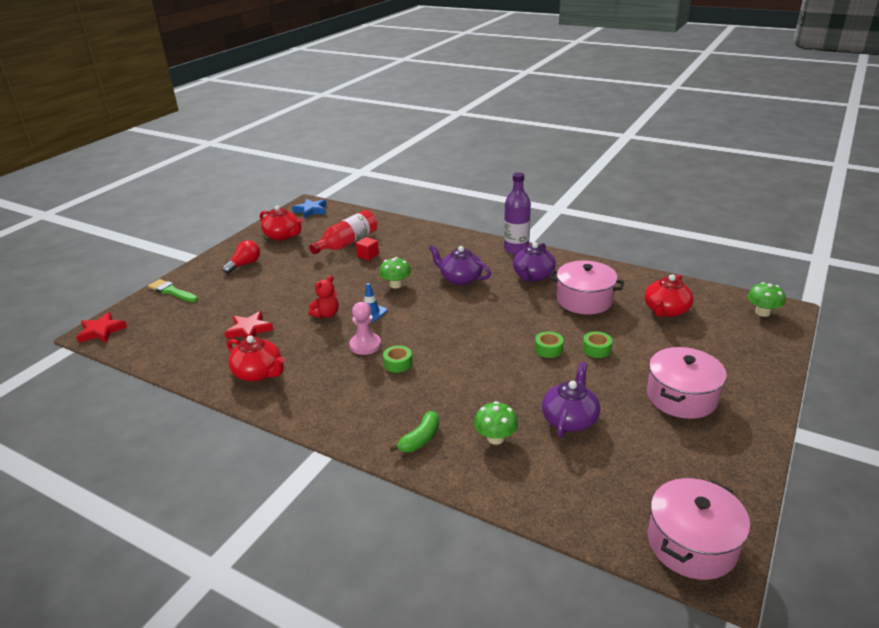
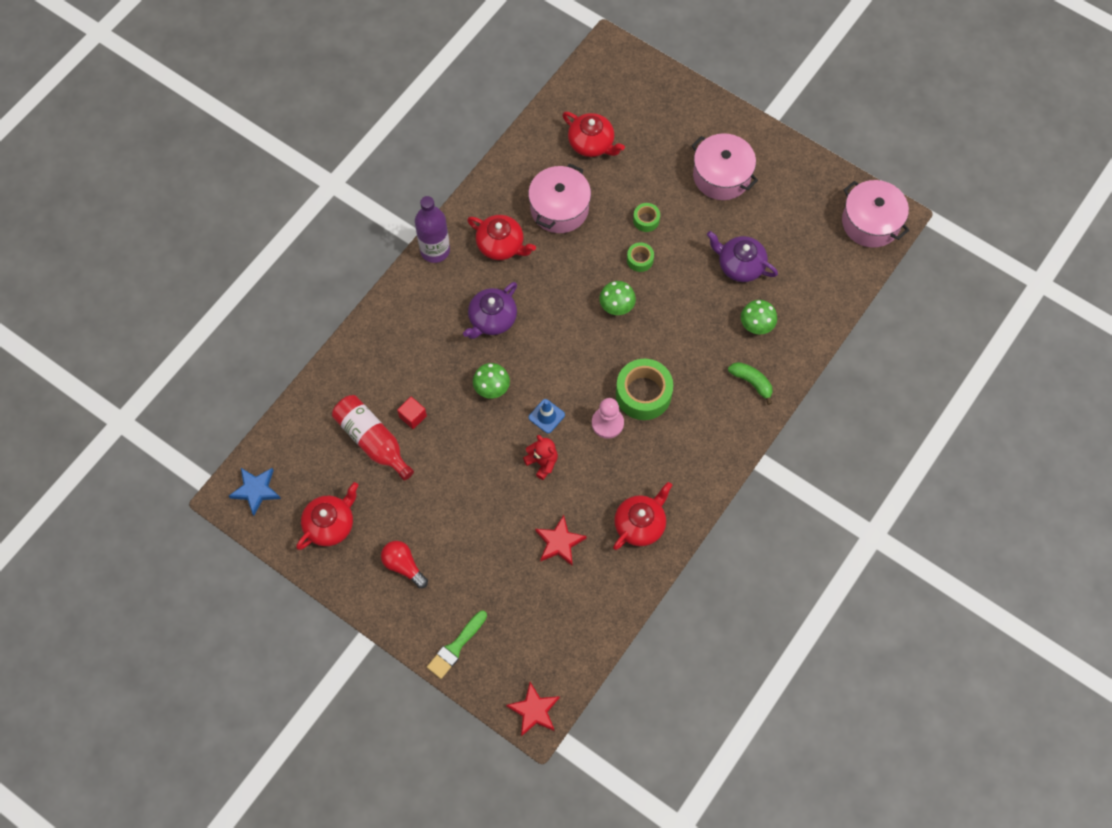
camera: 85 degrees left, 35 degrees up
(398, 363) = (643, 394): green tape -> green tape, size x2.01
(533, 276) = (501, 245): purple teapot -> red teapot
(762, 312) = (609, 67): green mushroom -> green mushroom (616, 306)

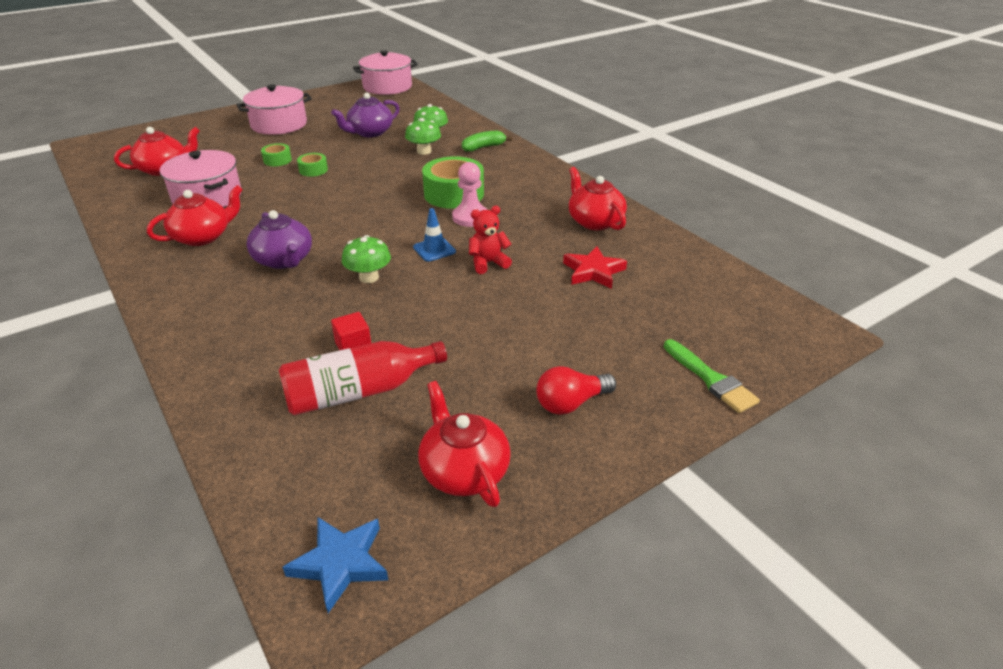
camera: 70 degrees left, 30 degrees down
(435, 250) = (150, 281): purple bottle -> none
(534, 710) = (810, 332): red star -> none
(616, 306) = (348, 189): green mushroom -> green mushroom (424, 151)

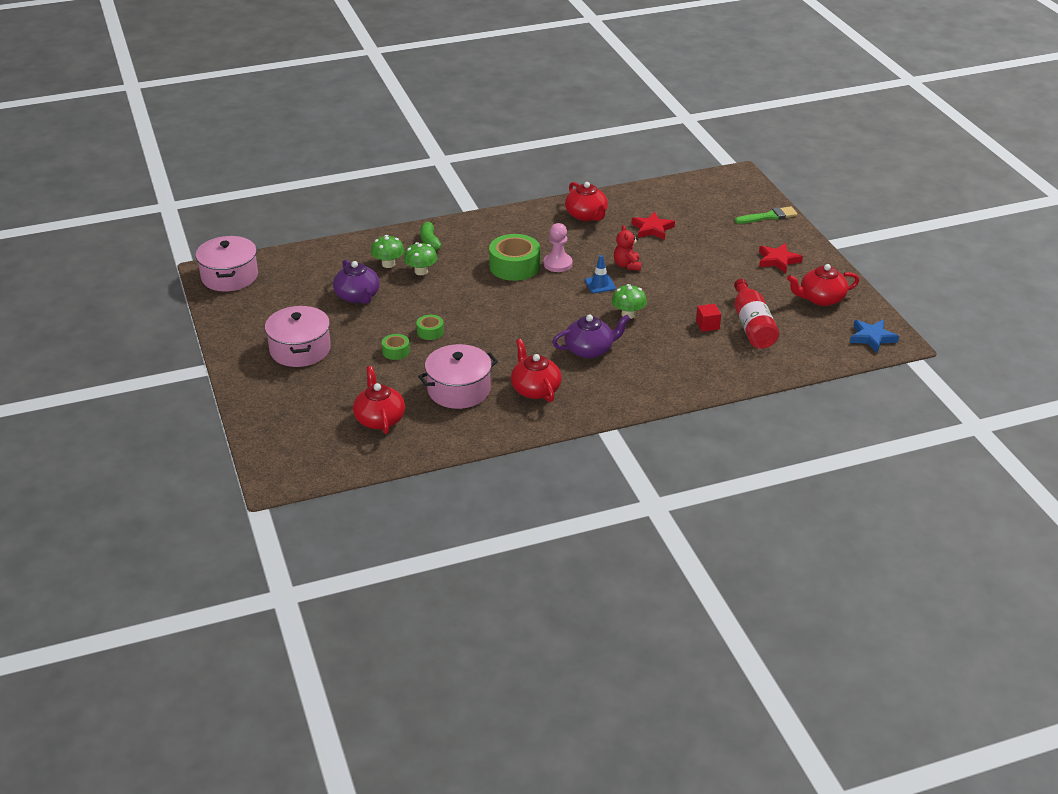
camera: 75 degrees left, 0 degrees up
(571, 403) = (778, 260): red light bulb -> red star
(594, 221) = (586, 215): red teapot -> red teapot turned 105 degrees counterclockwise

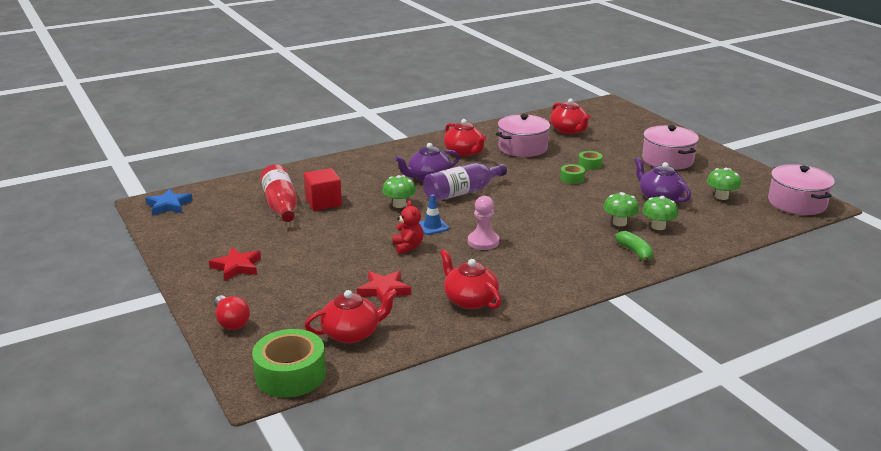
camera: 170 degrees right, 10 degrees down
(294, 291) = (721, 196): none -> green mushroom
(514, 266) = (527, 235): green tape -> green tape (290, 374)
(558, 324) = (462, 192): none -> purple bottle
(707, 325) = (323, 202): red cube -> red cube, size x1.64
(769, 216) = (231, 322): green brush -> red light bulb
(821, 299) = (203, 233): red teapot -> red teapot (352, 333)

